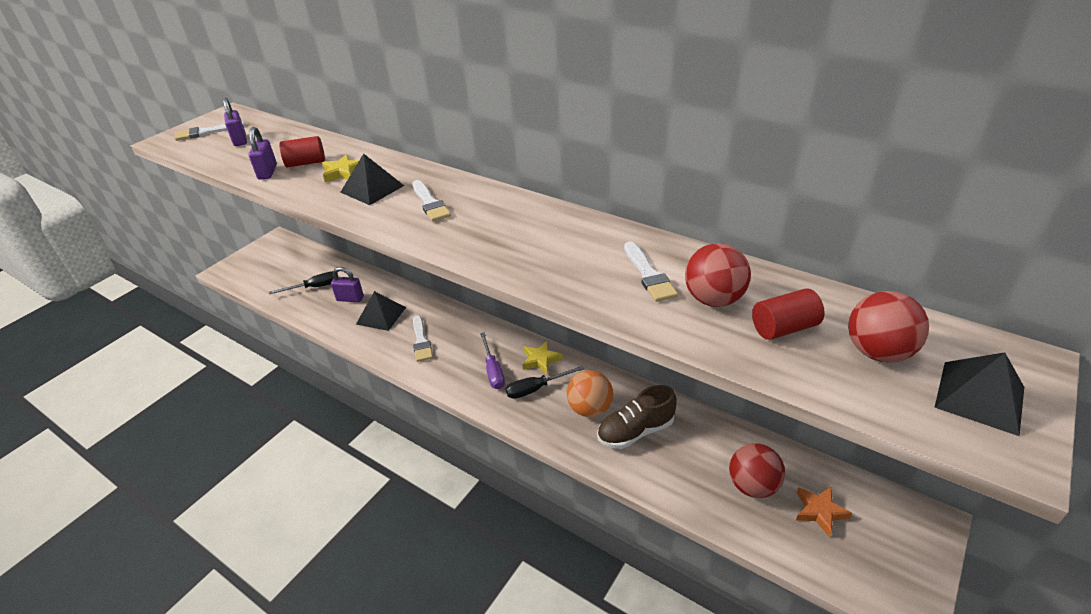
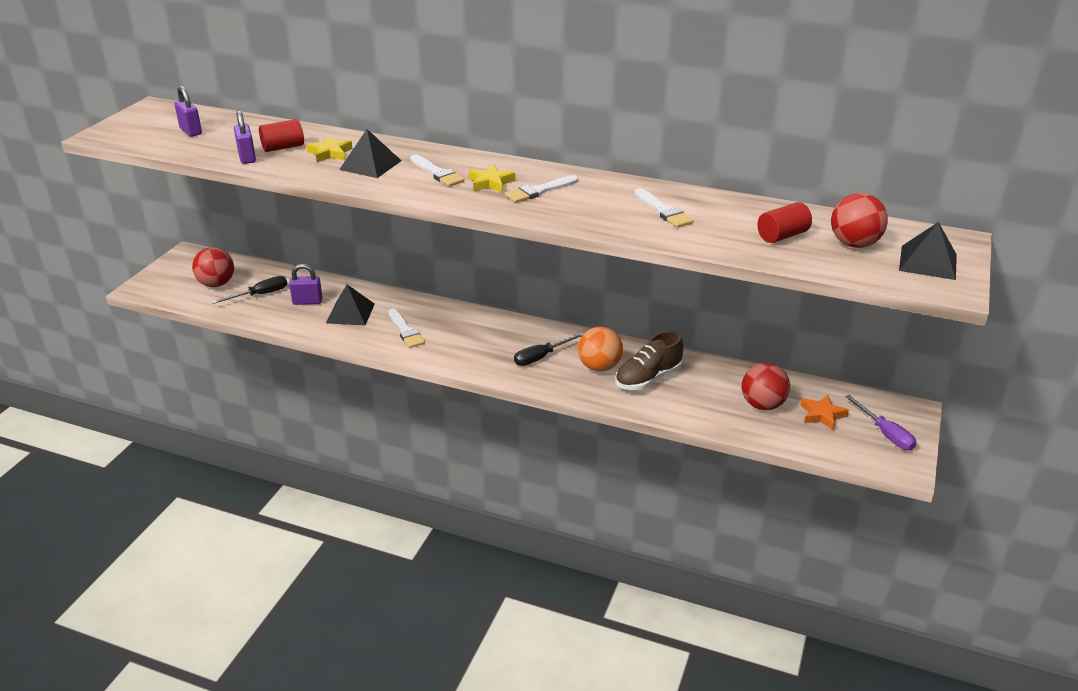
camera: 15 degrees left, 5 degrees down
(206, 132) = (144, 126): white brush -> white brush (539, 191)
(493, 370) = (492, 347): purple screwdriver -> purple screwdriver (885, 434)
(541, 360) = (537, 334): yellow star -> yellow star (491, 183)
(713, 299) = (722, 223): red ball -> red ball (217, 284)

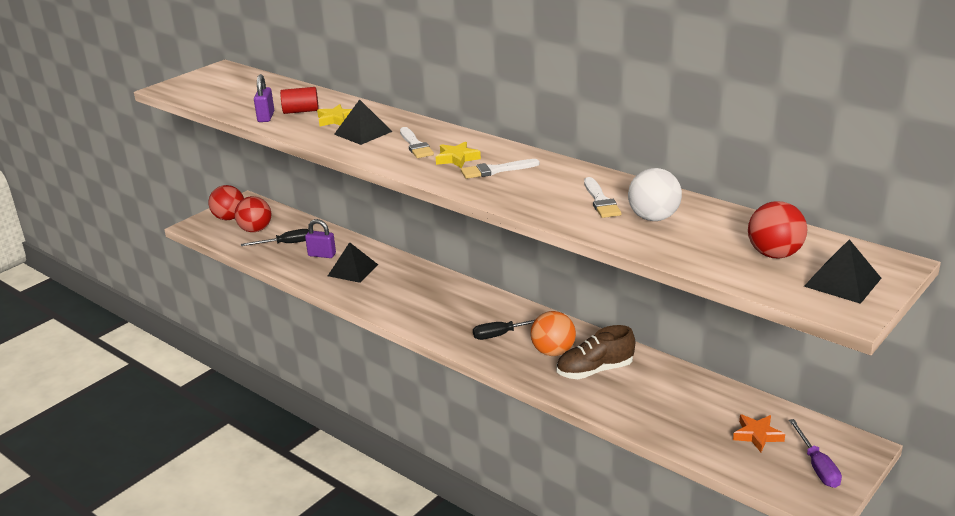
camera: 20 degrees right, 5 degrees down
(191, 131) = (237, 91): purple padlock -> none
(405, 331) = (392, 292): white brush -> none
(724, 222) = (653, 218): none -> white ball
(762, 405) = (698, 414): red ball -> red ball (229, 218)
(782, 236) = (703, 237): red cylinder -> none

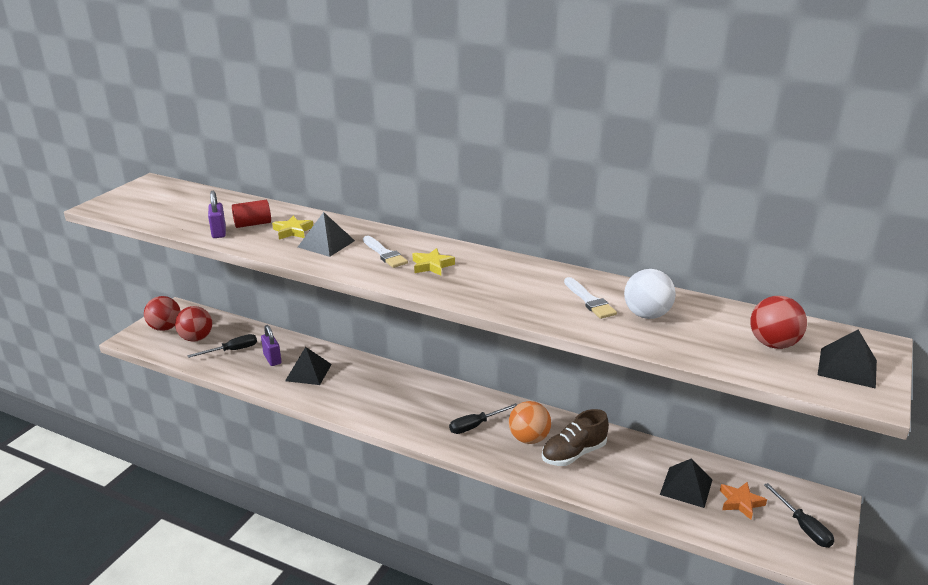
camera: 15 degrees left, 0 degrees up
(322, 255) = (272, 359): purple padlock -> purple padlock turned 60 degrees clockwise
(496, 170) = (475, 275): white brush -> none
(703, 414) = (686, 487): none -> black pyramid
(817, 466) = (803, 527): purple screwdriver -> black screwdriver

